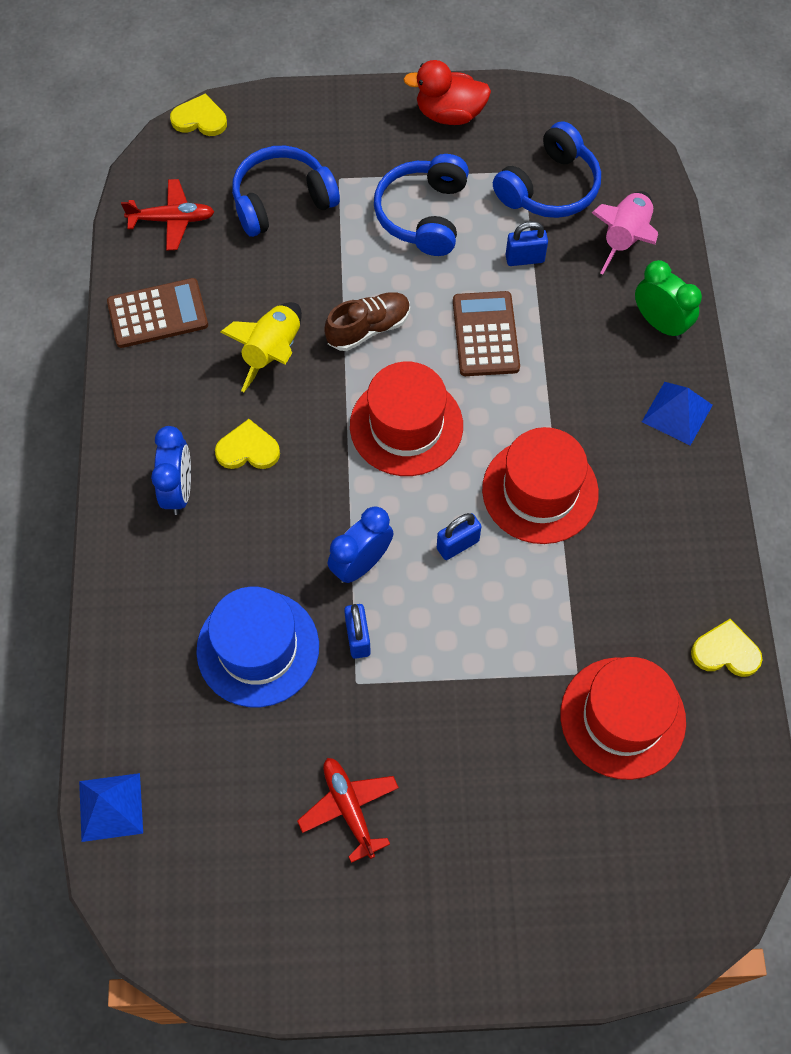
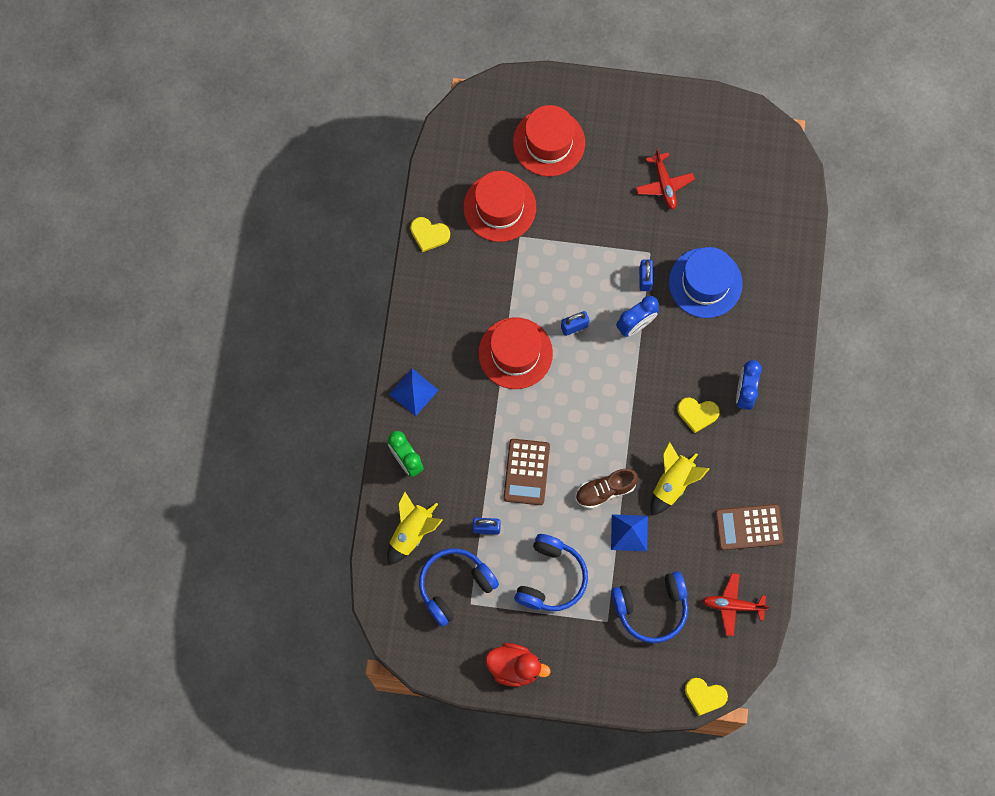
camera: 170 degrees left, 10 degrees up
(110, 807) = (797, 207): blue pyramid -> blue pyramid (629, 532)
(406, 426) = (592, 413): red hat -> red hat (549, 142)
(625, 238) = (411, 532): pink rocket -> yellow rocket

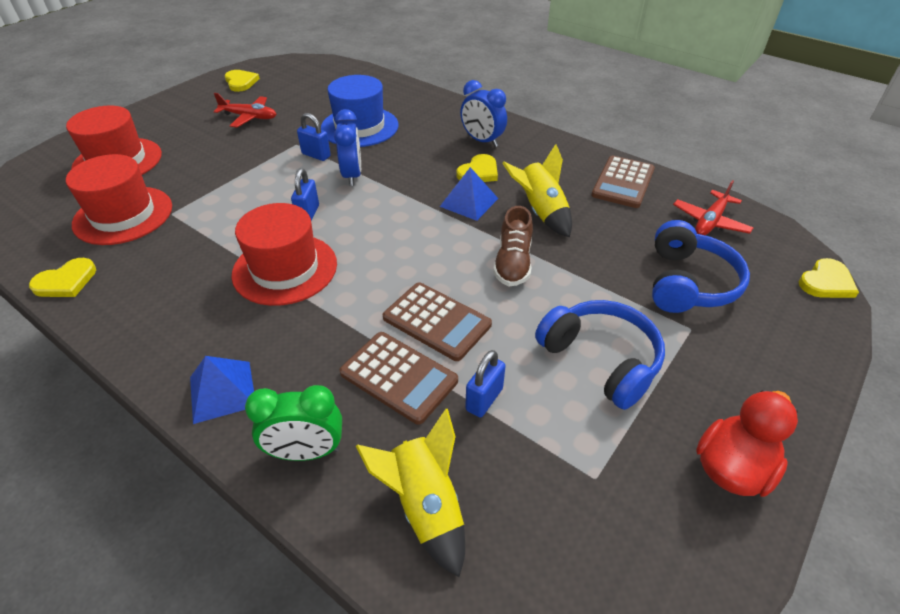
camera: 60 degrees left, 30 degrees down
(455, 586) = (553, 487): blue headphones -> none
(475, 475) = (398, 377): none -> brown calculator
(629, 532) = (578, 264): blue pyramid -> blue pyramid (469, 202)
(714, 128) = (241, 82): none -> yellow heart

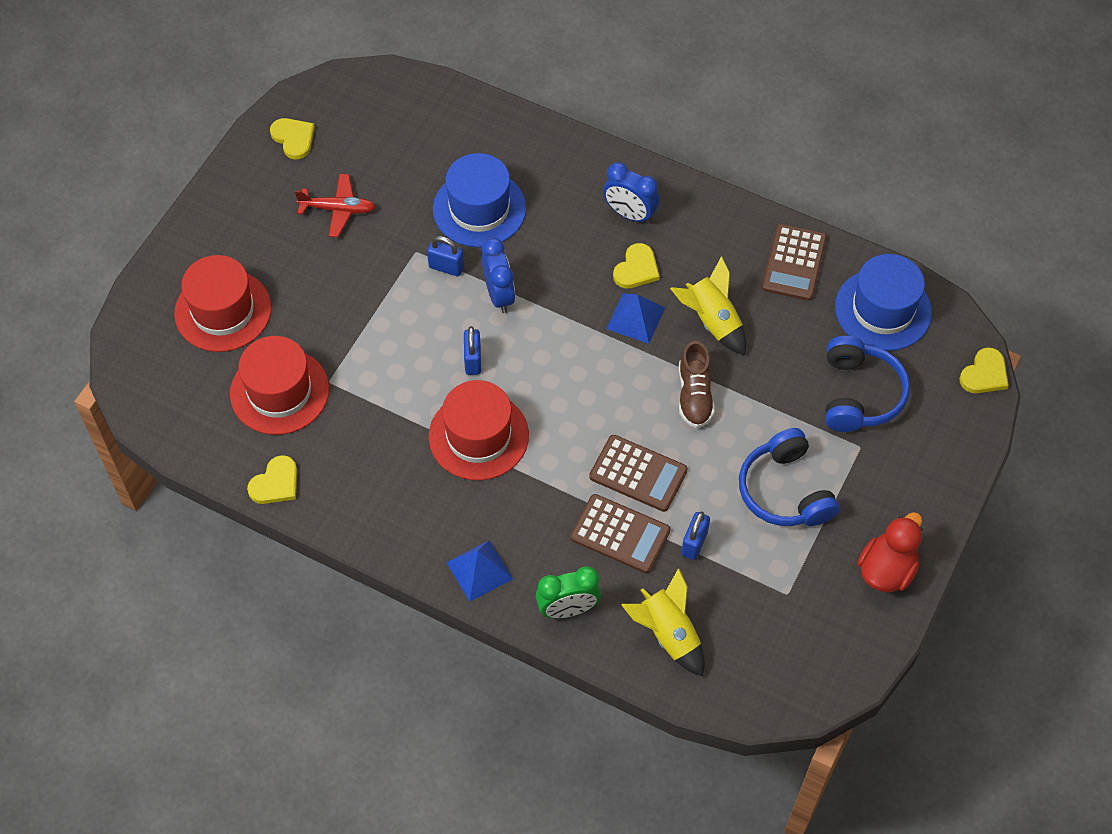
camera: 10 degrees left, 15 degrees up
(601, 359) = (785, 491): blue headphones -> blue headphones turned 150 degrees counterclockwise
(710, 221) = (883, 309): red plane -> blue hat

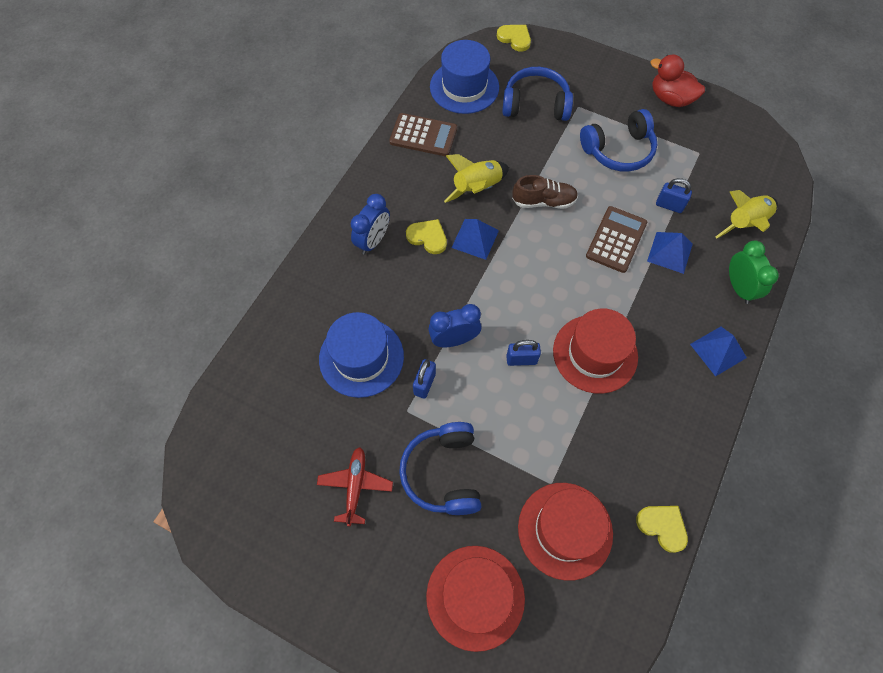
camera: 90 degrees left, 5 degrees up
(293, 138) = (263, 538): yellow heart -> none
(346, 284) = (443, 473): none -> blue headphones
(620, 534) = (669, 252): brown calculator -> blue pyramid

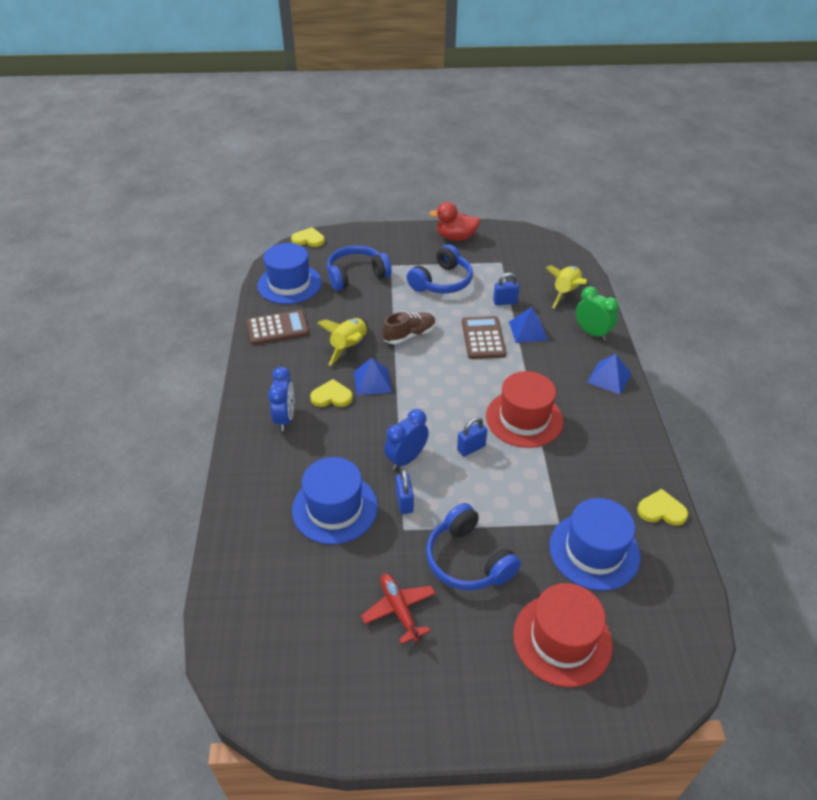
camera: 30 degrees left, 20 degrees down
(565, 530) = (594, 551): red hat -> blue hat

